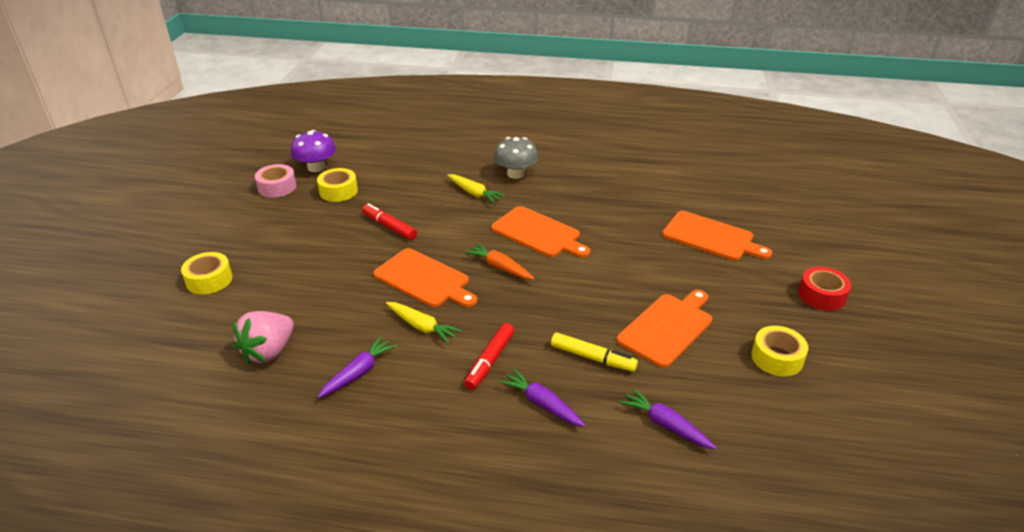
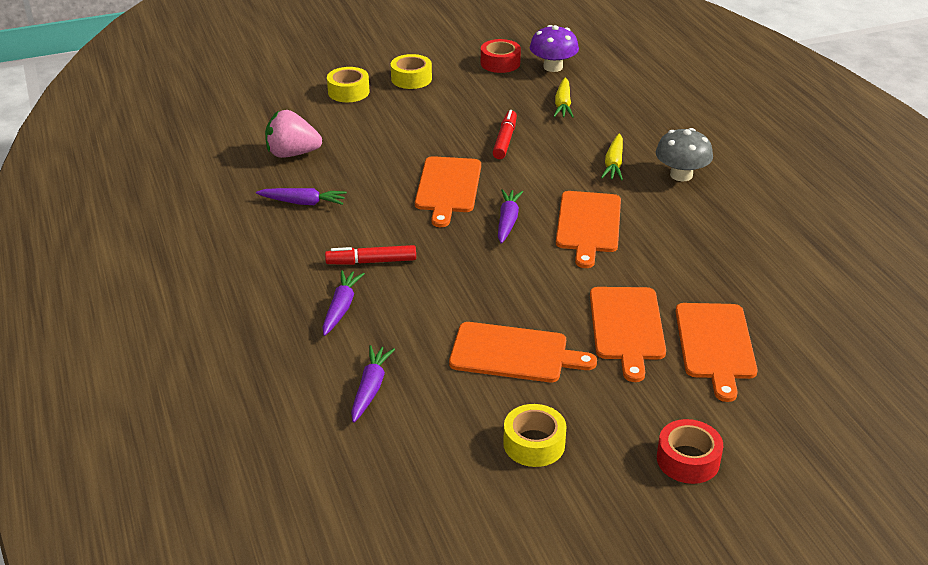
camera: 60 degrees right, 0 degrees up
(277, 187) = (500, 63): pink tape -> red tape
(338, 191) = (529, 93): yellow tape -> yellow tape (411, 79)
(422, 327) = (383, 211): yellow carrot -> yellow carrot (563, 104)
(499, 267) = (507, 221): orange carrot -> purple carrot
(592, 358) = (425, 318): yellow marker -> none
(670, 264) = (627, 327): none -> orange cutting board

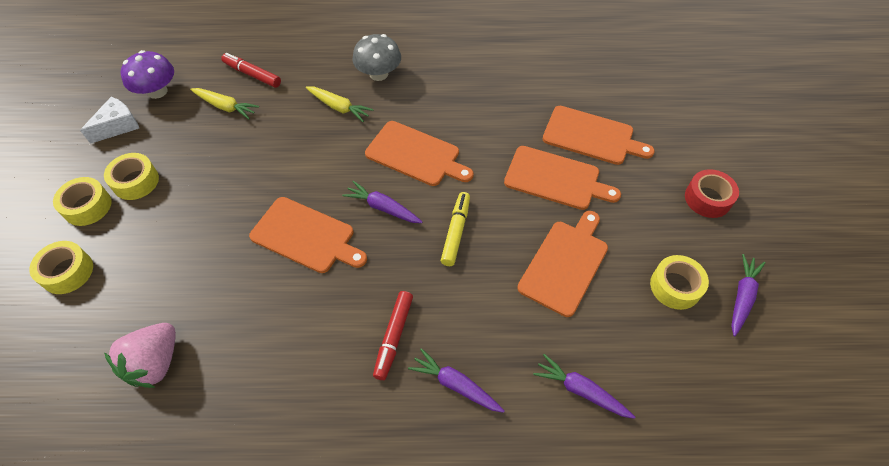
camera: 70 degrees left, 20 degrees up
(303, 203) = (259, 375): purple carrot -> purple carrot (742, 297)
(449, 90) = (136, 182): none -> yellow tape
(500, 63) = (118, 126): red tape -> white cheese
(505, 140) = (255, 167): red marker -> red marker (252, 74)
(508, 272) = (456, 232): none -> yellow marker

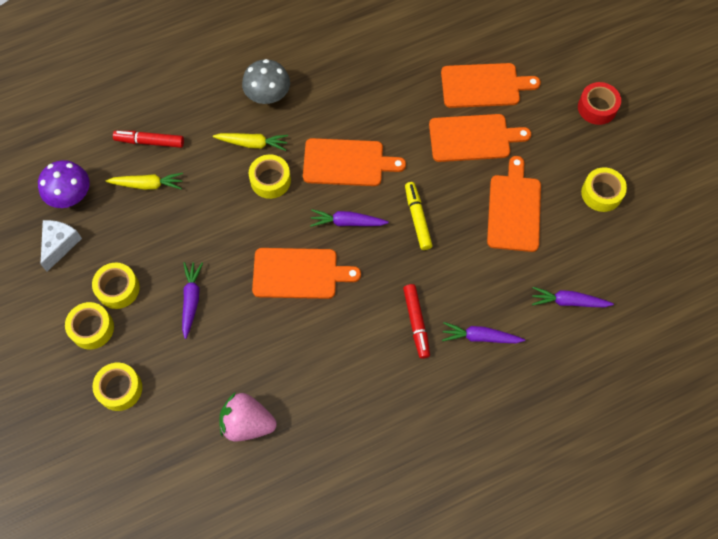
camera: 25 degrees left, 10 degrees up
(155, 363) = (247, 423): pink strawberry -> pink strawberry turned 105 degrees clockwise
(334, 143) = (270, 180): none -> yellow tape
(742, 297) = (651, 181): purple carrot -> purple carrot (191, 300)

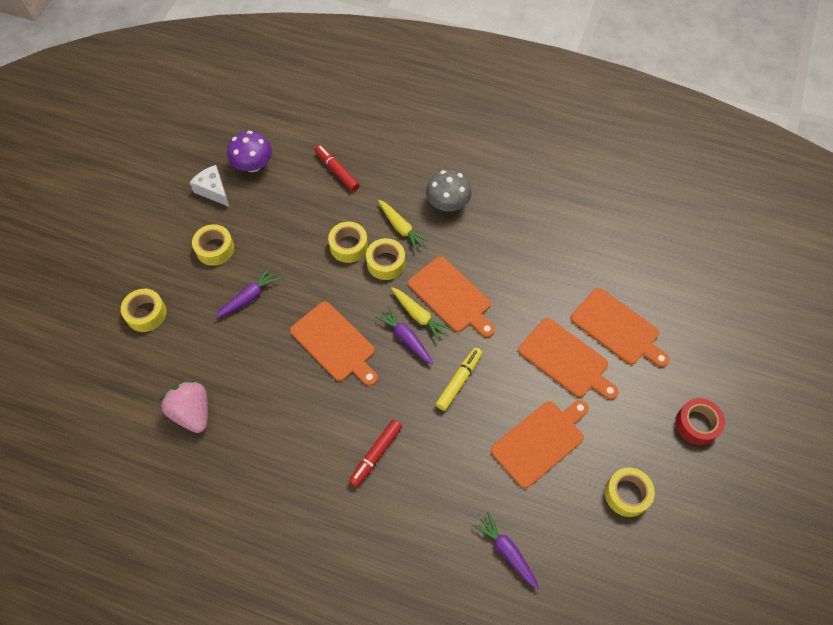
camera: 45 degrees right, 5 degrees down
(60, 244) = (213, 190): white cheese -> white cheese turned 105 degrees counterclockwise
(92, 328) = (173, 260): yellow tape -> yellow tape (348, 246)
(148, 185) = (305, 198): yellow carrot -> yellow carrot (419, 316)
(480, 337) = (409, 510): purple carrot -> none

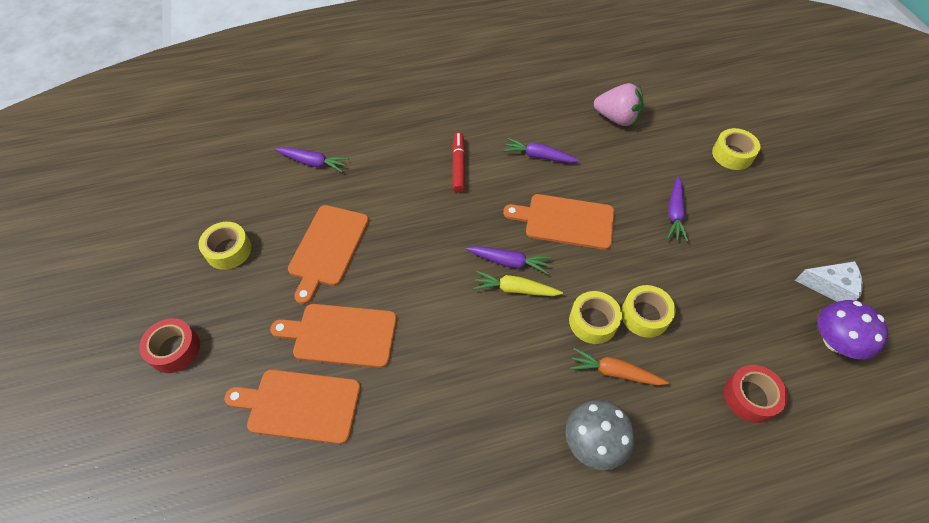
camera: 145 degrees right, 5 degrees down
(215, 249) = (753, 234): yellow tape -> none
(298, 418) = (538, 156): none -> purple carrot
(337, 171) = (750, 397): red marker -> red tape
(401, 228) = (614, 372): yellow carrot -> orange carrot
(451, 297) = (499, 328): orange cutting board -> none
(459, 381) = (433, 255): yellow marker -> none

